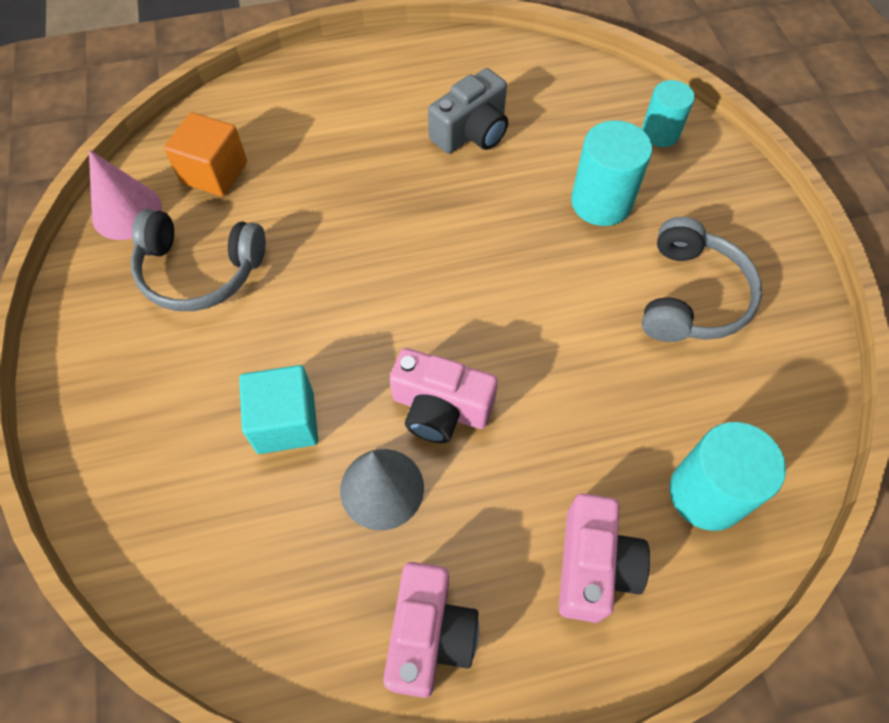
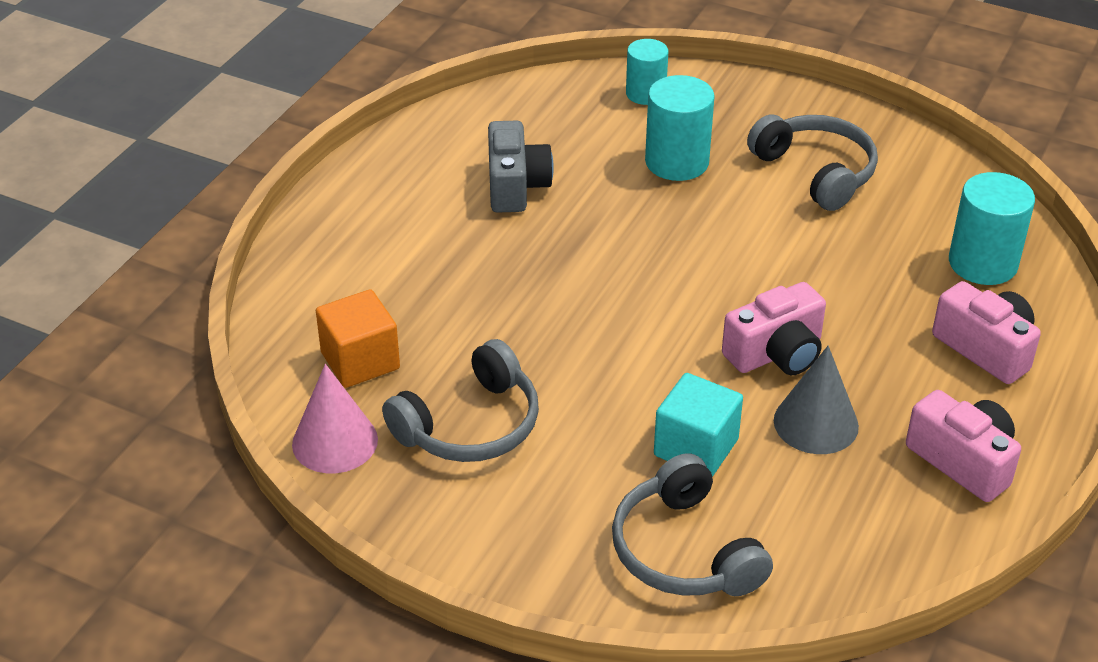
camera: 50 degrees left, 20 degrees down
(166, 486) = (684, 551): none -> grey headphones

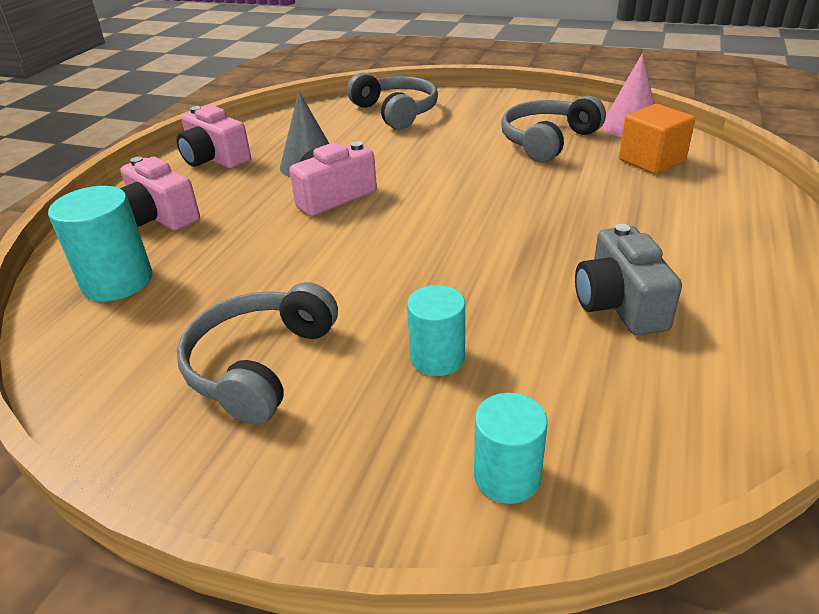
camera: 175 degrees right, 5 degrees down
(677, 162) = (437, 358): turquoise cylinder -> turquoise cylinder, size x0.66
(696, 447) = (393, 147): turquoise cube -> none
(816, 172) = (259, 365): grey headphones -> grey headphones turned 60 degrees clockwise

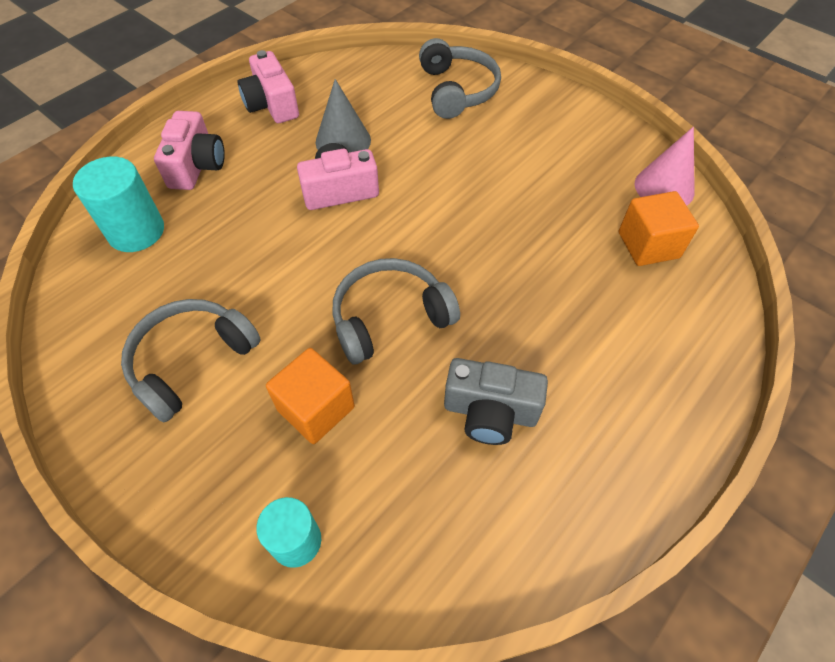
camera: 20 degrees right, 20 degrees up
(159, 217) = (197, 166): pink camera -> pink camera turned 150 degrees counterclockwise
(437, 358) = (316, 408): turquoise cylinder -> orange cube
(547, 141) = (569, 181): grey headphones -> grey headphones (390, 317)
(619, 304) = (490, 412): grey camera -> grey camera turned 90 degrees counterclockwise

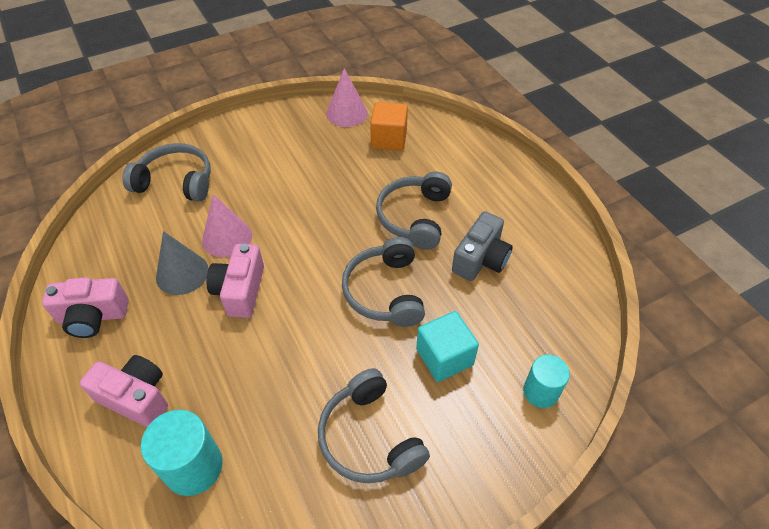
camera: 70 degrees left, 5 degrees down
(316, 408) = (444, 357): orange cube -> turquoise cube
(403, 155) = (227, 238): none -> pink cone
(524, 314) = (414, 217): none -> grey headphones

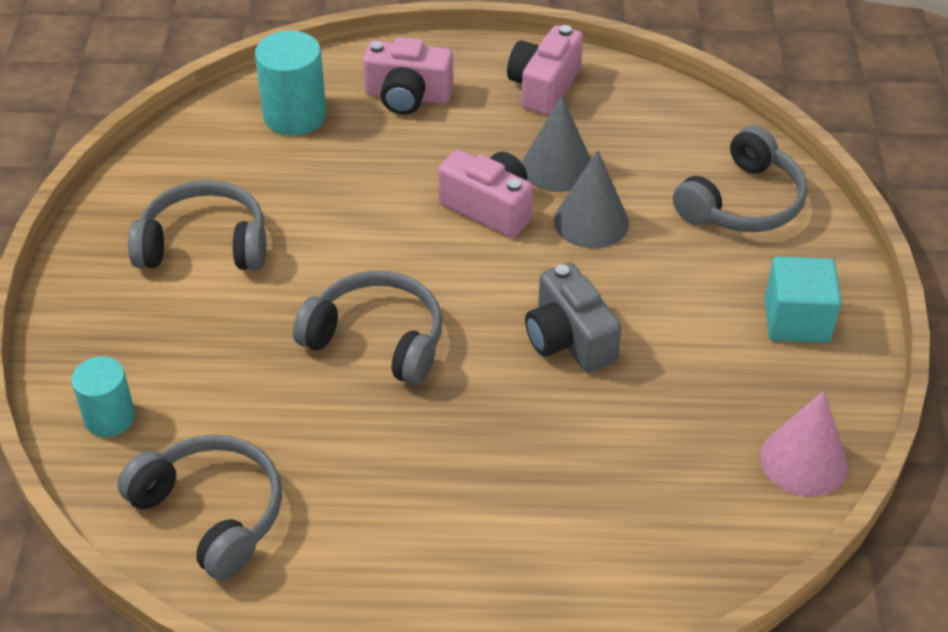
camera: 120 degrees right, 5 degrees down
(136, 398) = (407, 96): pink camera -> pink camera turned 45 degrees clockwise
(227, 238) = (591, 221): pink cone -> grey cone
(389, 139) = (693, 489): orange cube -> none
(414, 217) = (484, 435): grey headphones -> grey headphones (212, 512)
(444, 357) = (235, 351): turquoise cube -> turquoise cube (796, 320)
(480, 259) = (344, 472): grey camera -> grey camera (569, 339)

